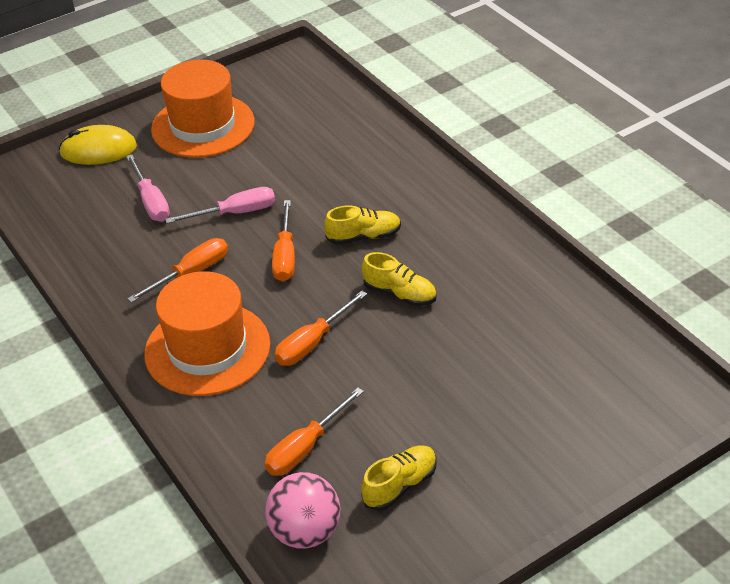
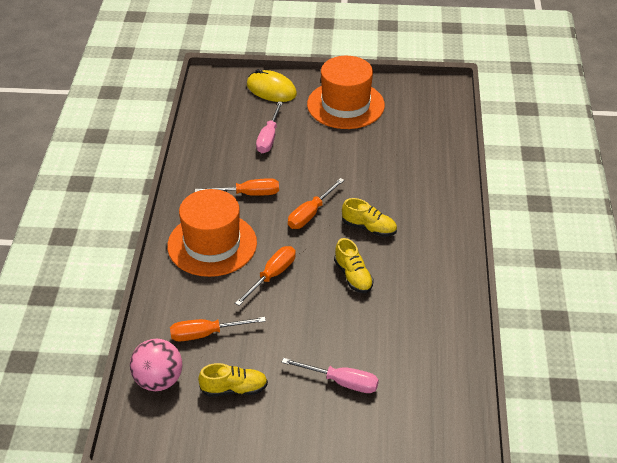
camera: 35 degrees right, 0 degrees up
(235, 213) = (309, 171): pink screwdriver -> pink screwdriver (341, 382)
(312, 343) = (272, 276): orange screwdriver -> orange screwdriver turned 135 degrees clockwise

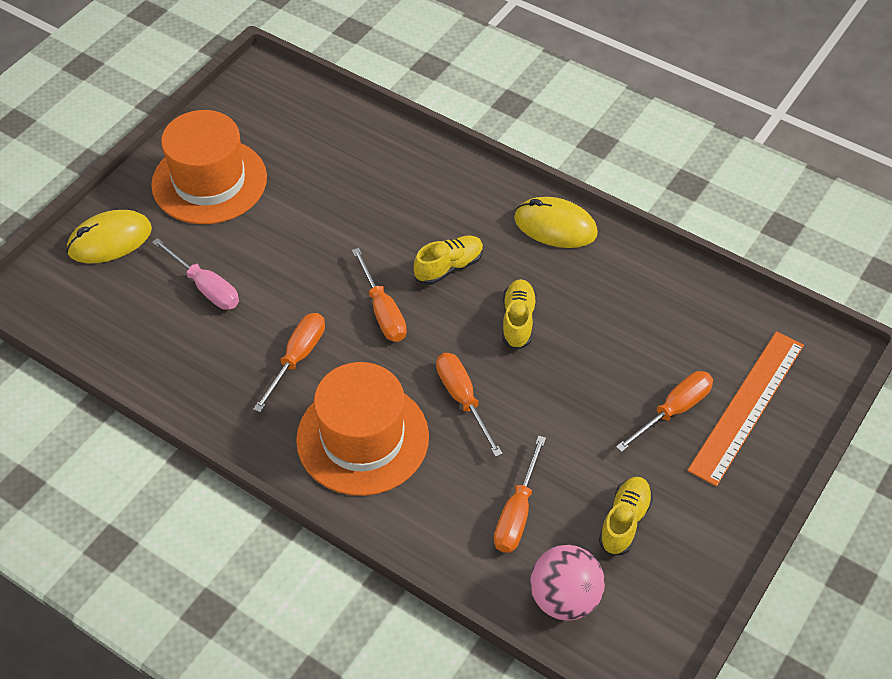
camera: 60 degrees left, 10 degrees up
(341, 382) = (673, 410): pink screwdriver -> orange screwdriver
(353, 276) = (518, 321): yellow shoe -> yellow shoe turned 90 degrees counterclockwise
(376, 421) = (747, 406): none -> orange ruler
(447, 263) = (555, 226): none -> yellow mouse

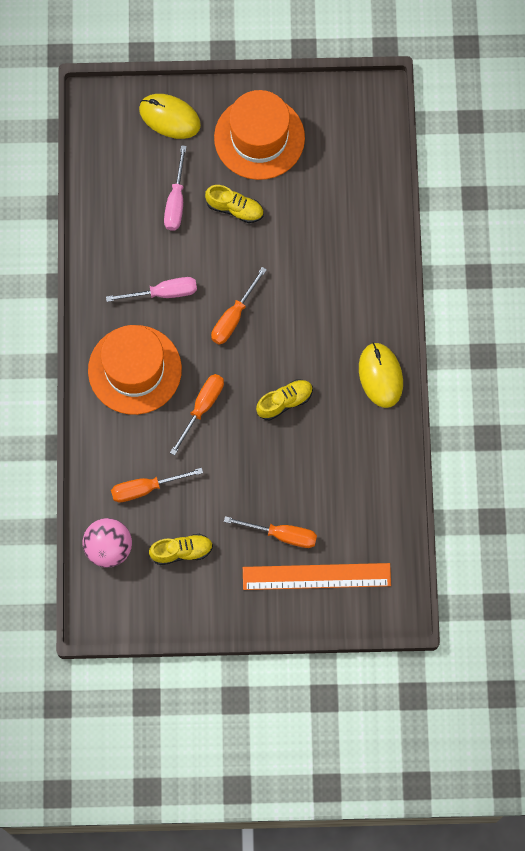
camera: 55 degrees right, 20 degrees up
(297, 358) = (163, 293): orange screwdriver -> pink screwdriver
(449, 267) = (297, 333): yellow shoe -> yellow shoe (235, 209)

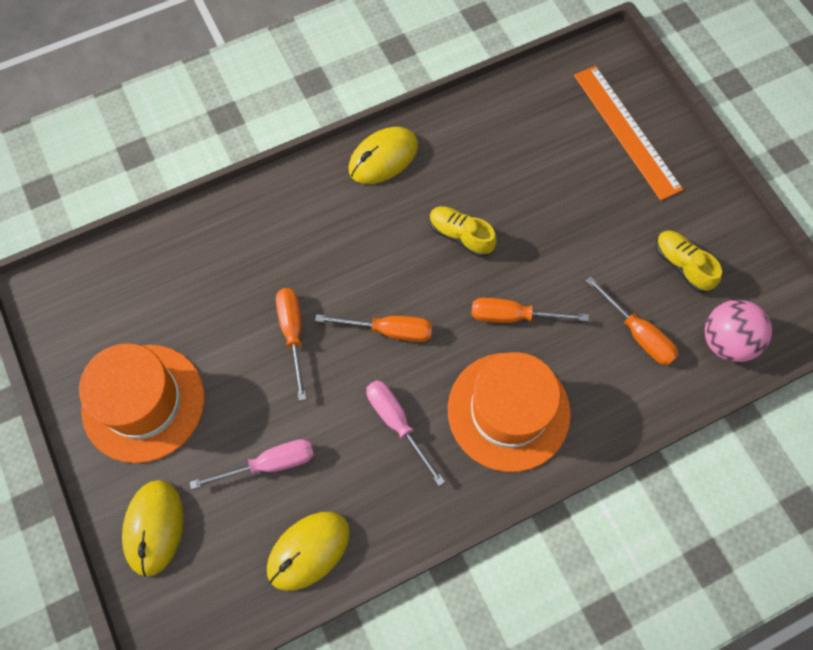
camera: 115 degrees left, 5 degrees down
(107, 203) = (308, 550): none -> yellow mouse
(235, 209) = (251, 389): yellow shoe -> none
(282, 535) = (604, 179): orange screwdriver -> orange screwdriver (293, 333)

